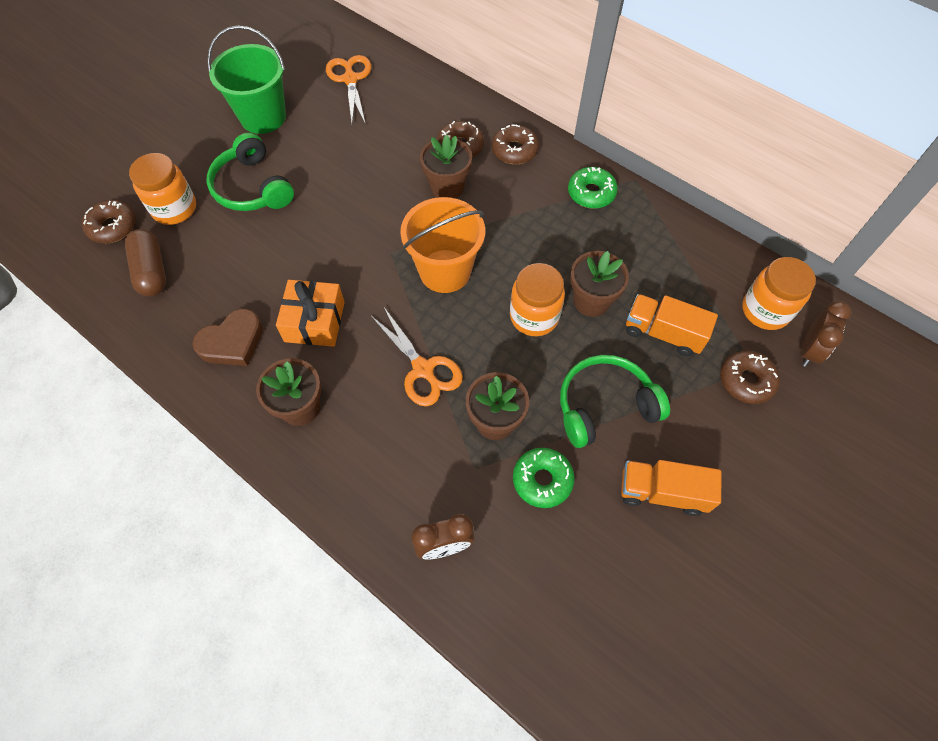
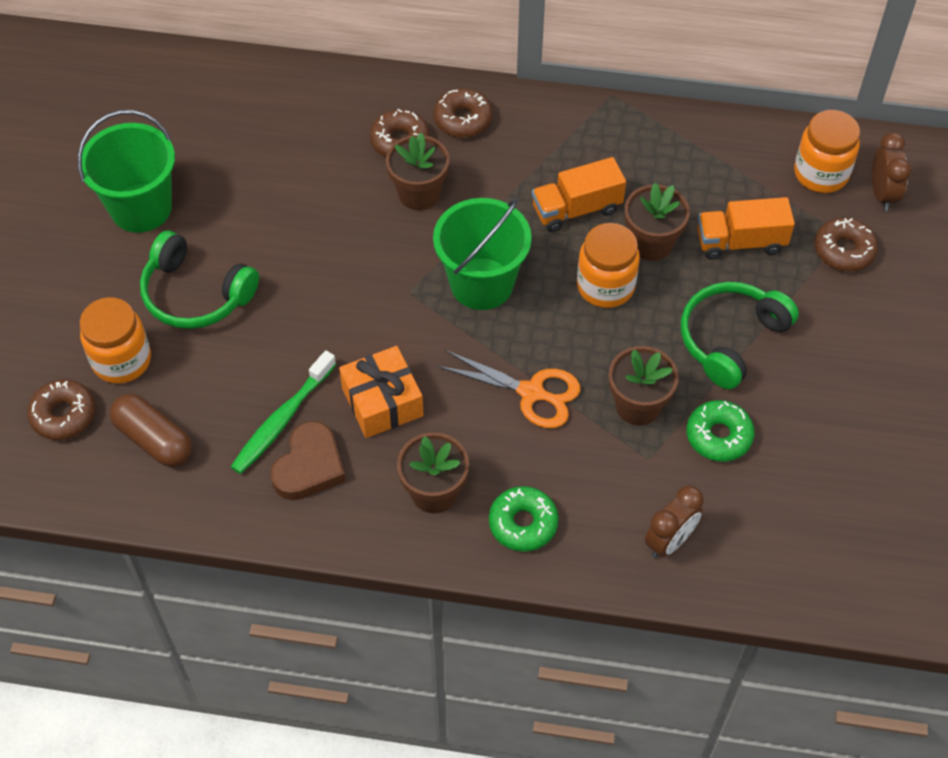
camera: 30 degrees left, 5 degrees down
(240, 299) = (282, 419): none -> green toothbrush
(350, 79) = (212, 118): orange scissors -> none
(445, 271) = (482, 284): orange bucket -> green bucket
(591, 193) = (576, 130): green donut -> green donut (523, 523)
(662, 492) = (832, 390): orange truck -> orange truck (576, 209)

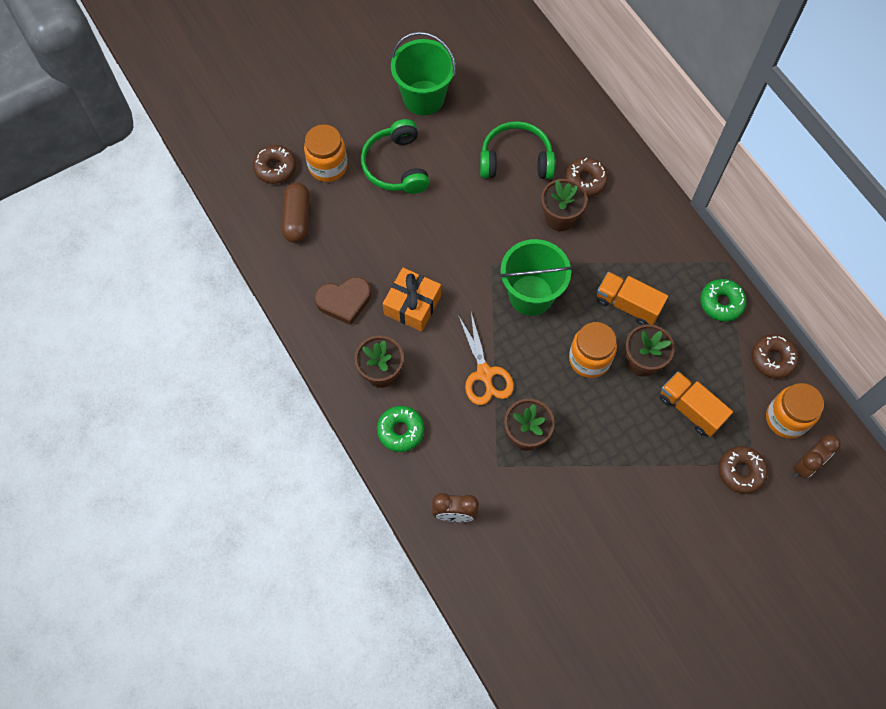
camera: 50 degrees right, 10 degrees up
(282, 419) = (360, 266): green toothbrush -> none
(463, 119) = (632, 199): brown donut -> brown donut (772, 359)
(718, 436) = (545, 492): green donut -> green donut (721, 303)
(730, 339) = (616, 452): green headphones -> green headphones (516, 160)

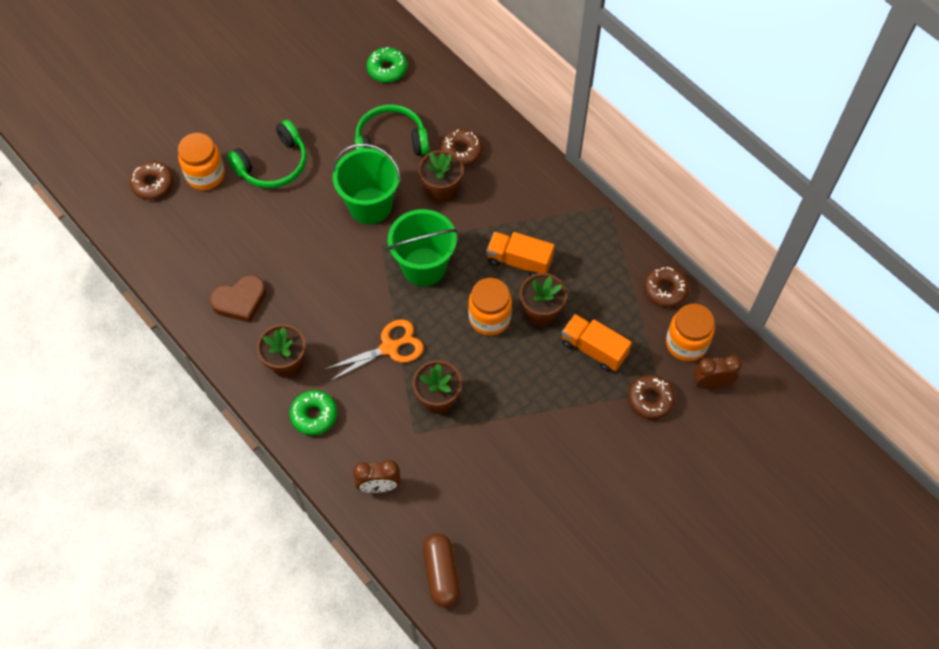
camera: 10 degrees left, 5 degrees down
(297, 218) = (181, 229): brown capsule -> brown capsule (441, 573)
(396, 166) = (273, 165): green headphones -> green headphones turned 105 degrees counterclockwise
(412, 305) = (308, 294): orange gift -> none
(424, 98) = (291, 96): green bucket -> green bucket (370, 206)
(484, 373) = (389, 348): orange scissors -> orange scissors turned 90 degrees counterclockwise
(721, 303) = (608, 246): green donut -> green donut (387, 69)
(806, 465) = (711, 383): brown clock -> brown clock turned 135 degrees counterclockwise

